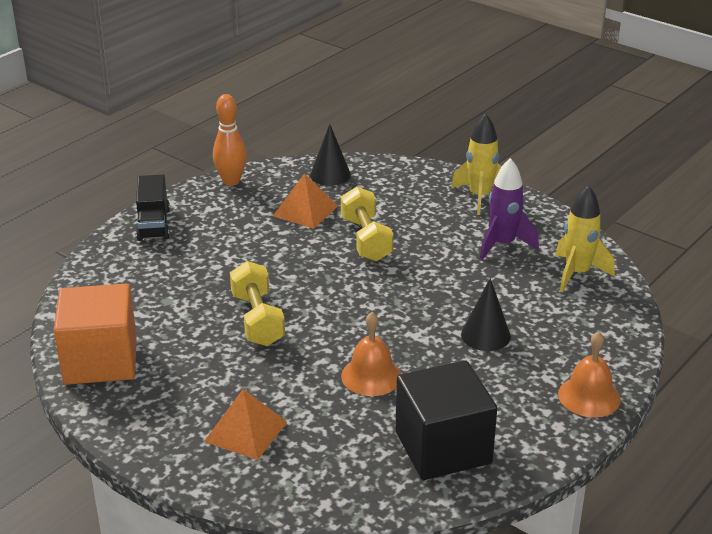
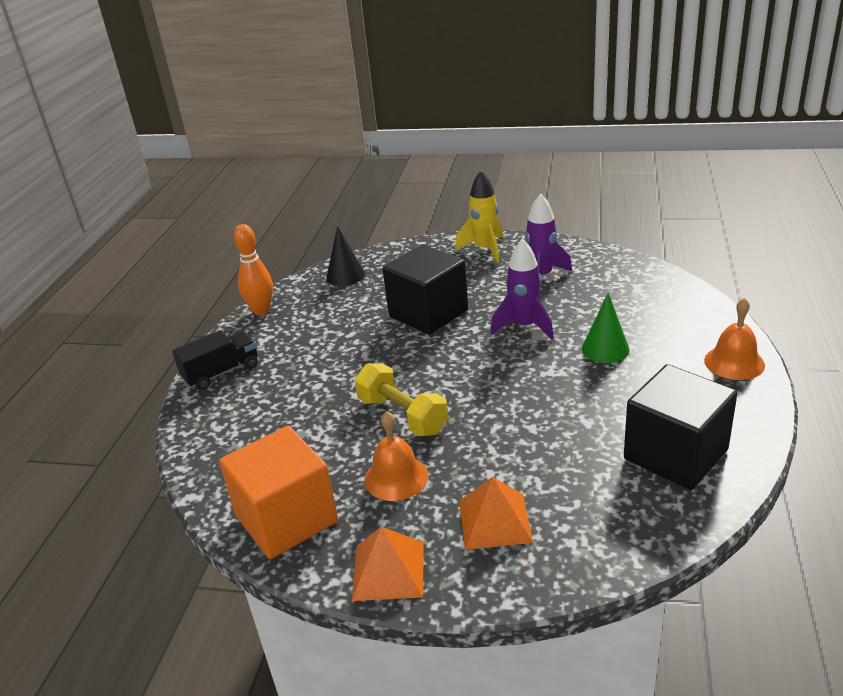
camera: 25 degrees left, 0 degrees up
(153, 224) = (221, 372): black truck -> black truck turned 90 degrees counterclockwise
(305, 211) = (352, 310): orange pyramid -> orange pyramid (388, 570)
(366, 239) = (428, 313): yellow dumbbell -> black cube
(371, 376) = (551, 421): orange bell -> orange bell (396, 477)
(436, 285) = (524, 326): none -> purple rocket
(485, 335) = (605, 349): black cone -> green cone
(577, 274) = (619, 277): yellow rocket -> none

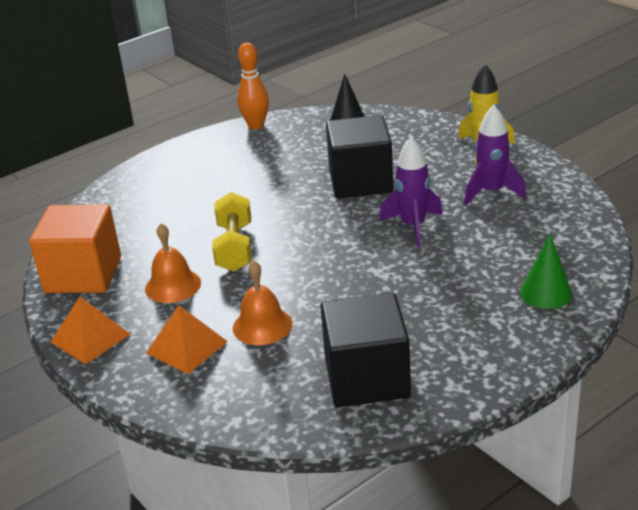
camera: 40 degrees right, 0 degrees up
(221, 372) = (174, 160): black truck -> none
(605, 349) = (445, 275): green cone -> green cone (546, 293)
(734, 362) = (531, 341): orange bell -> orange bell (262, 325)

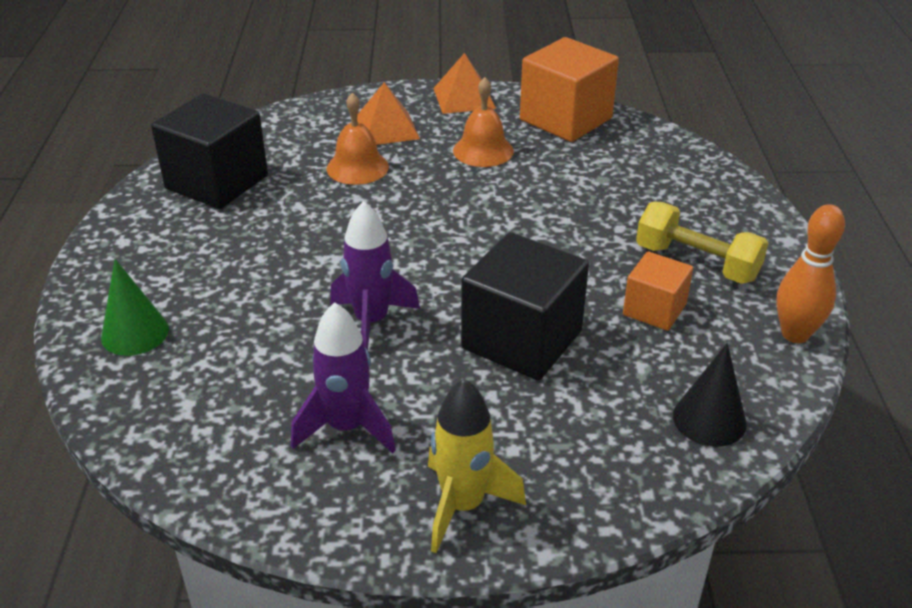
camera: 125 degrees right, 5 degrees up
(234, 247) = (500, 201): yellow dumbbell -> yellow dumbbell (696, 263)
(284, 161) = (654, 310): none -> orange cube

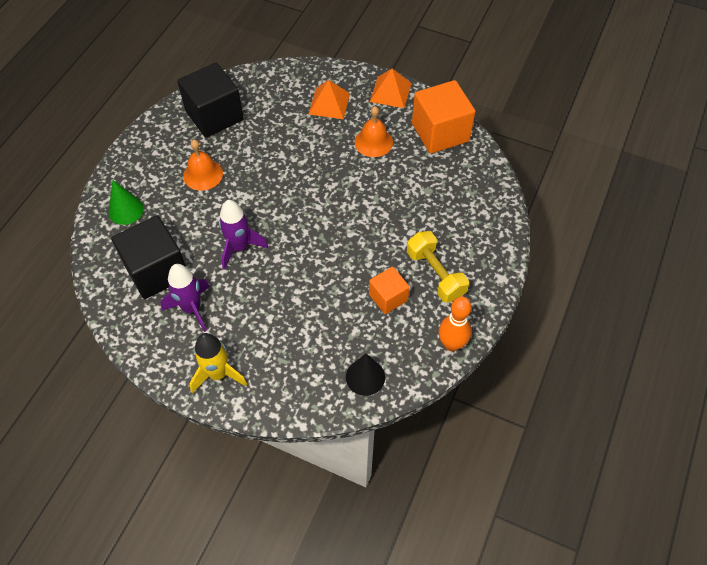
camera: 25 degrees right, 20 degrees up
(357, 167) = (295, 130): orange bell -> orange bell (203, 174)
(522, 340) = (306, 289): black cube -> black cube (156, 270)

